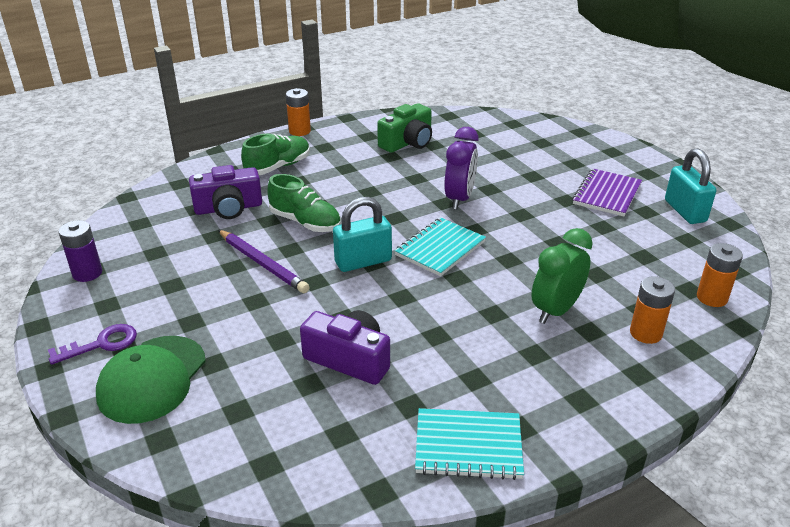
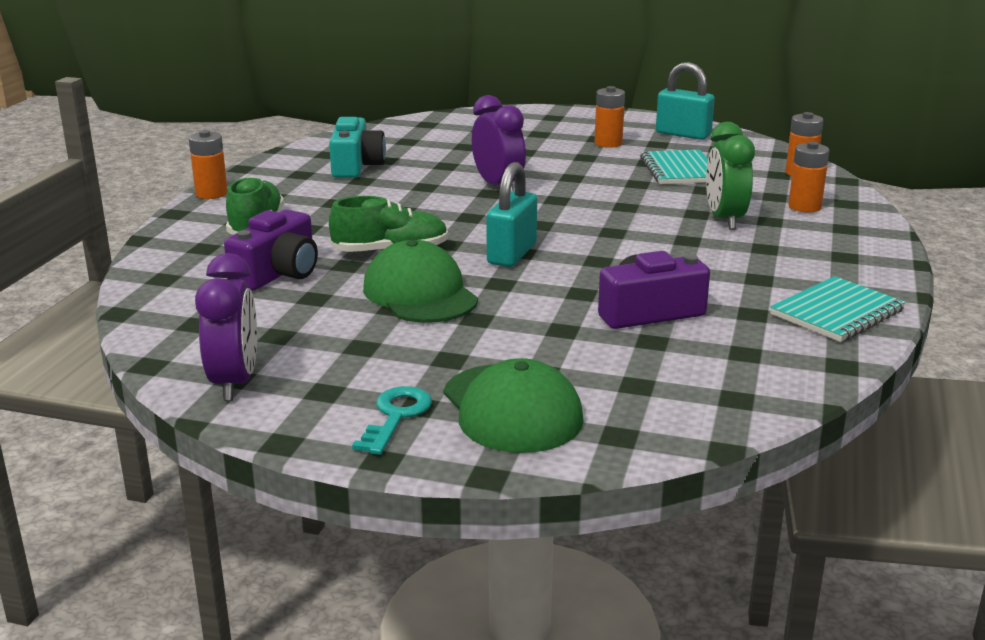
camera: 45 degrees left, 10 degrees down
(87, 273) = (234, 383): purple battery -> purple clock
(101, 344) = (396, 416): purple key -> turquoise key
(263, 263) = (420, 294): purple pencil -> green cap
(408, 142) = (356, 166): green camera -> turquoise camera
(440, 248) = (557, 221): turquoise notebook -> turquoise notebook (679, 170)
(607, 194) = (608, 143): purple notebook -> orange battery

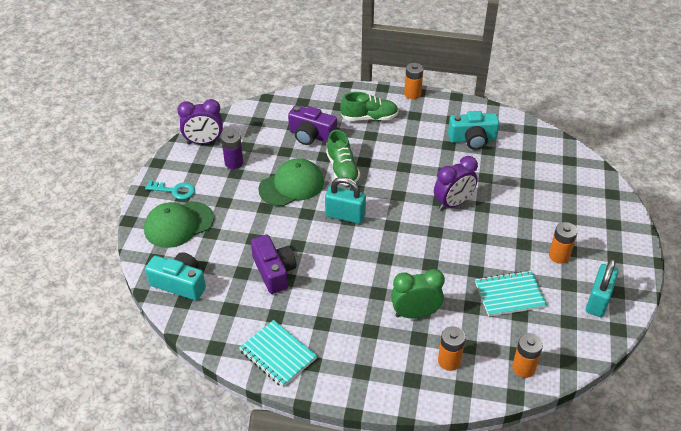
camera: 85 degrees right, 20 degrees up
(327, 348) = (234, 163): none -> purple battery
(689, 403) = (180, 283): none -> turquoise camera

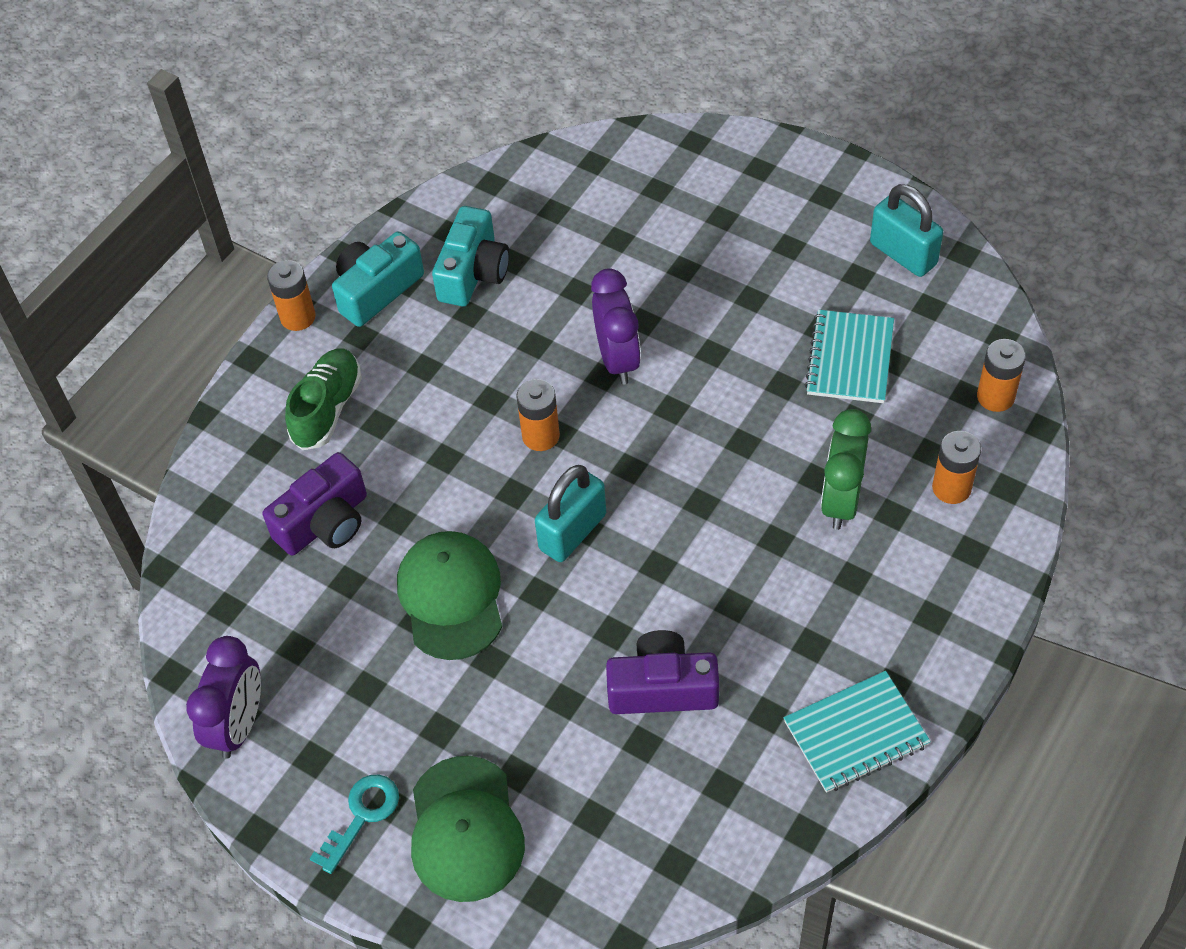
camera: 65 degrees left, 10 degrees up
(180, 283) = (627, 861): turquoise camera -> turquoise camera (377, 290)
(234, 163) = (334, 683): purple battery -> none
(342, 169) = (449, 499): green shoe -> none
(559, 256) = (796, 264): orange battery -> orange battery (540, 436)

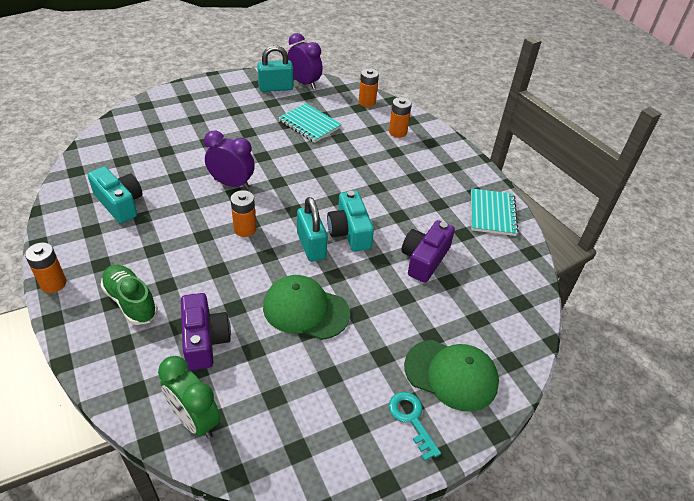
camera: 65 degrees left, 10 degrees down
(239, 725) = (303, 454): purple clock -> purple clock (304, 83)
(377, 290) = (81, 243): turquoise camera -> turquoise camera (349, 232)
(841, 501) = (376, 161): green clock -> green clock (194, 420)

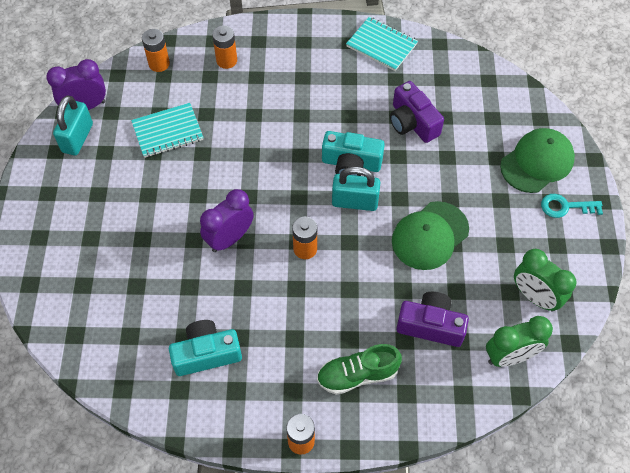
camera: 60 degrees left, 15 degrees up
(278, 422) = (535, 297): none -> green clock

